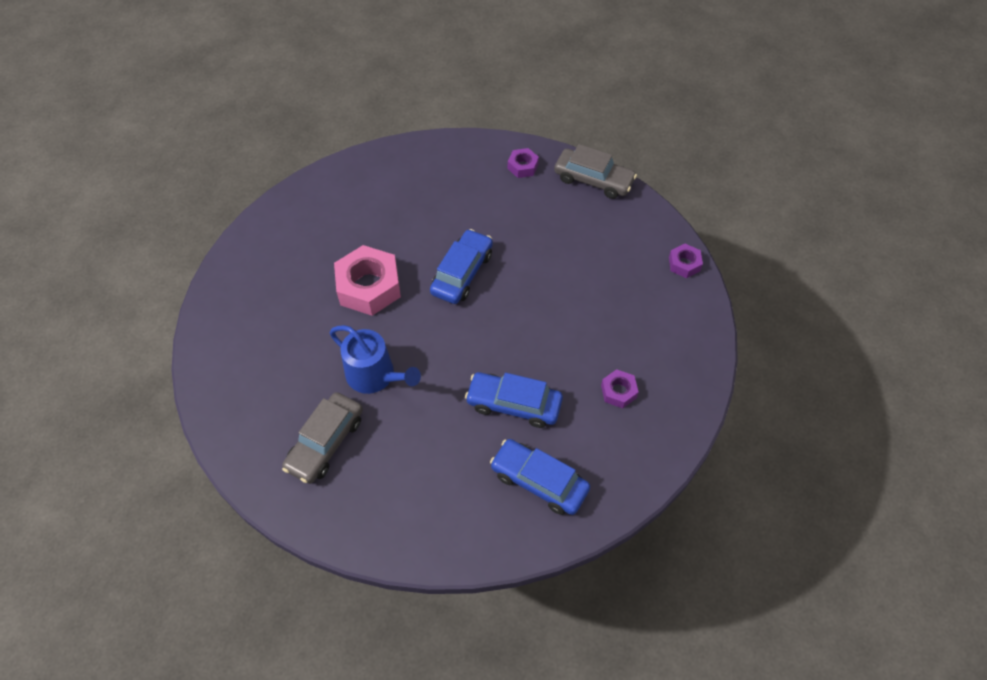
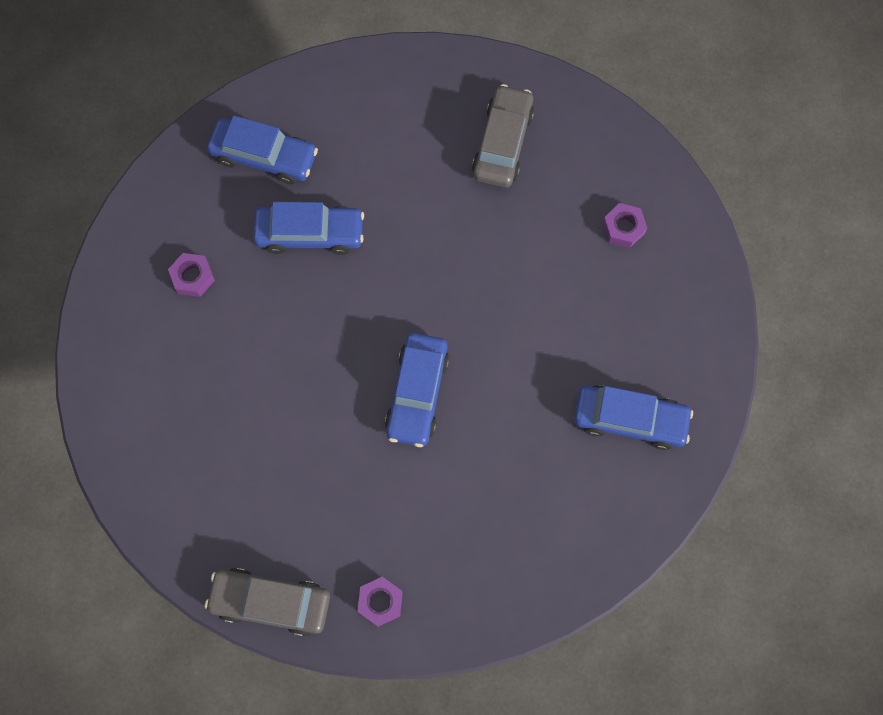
camera: 165 degrees right, 15 degrees up
(320, 227) = (629, 420): none -> blue car
(369, 287) = (529, 344): pink nut -> none
(375, 375) = (478, 230): blue watering can -> none
(684, 264) = (127, 480): purple nut -> purple nut (623, 228)

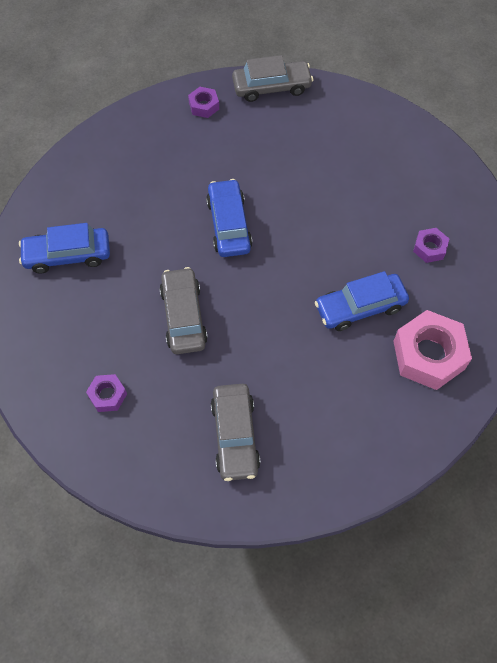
camera: 160 degrees right, 10 degrees down
(264, 157) = (429, 355): blue car -> pink nut
(513, 290) = (183, 316): none -> grey car

